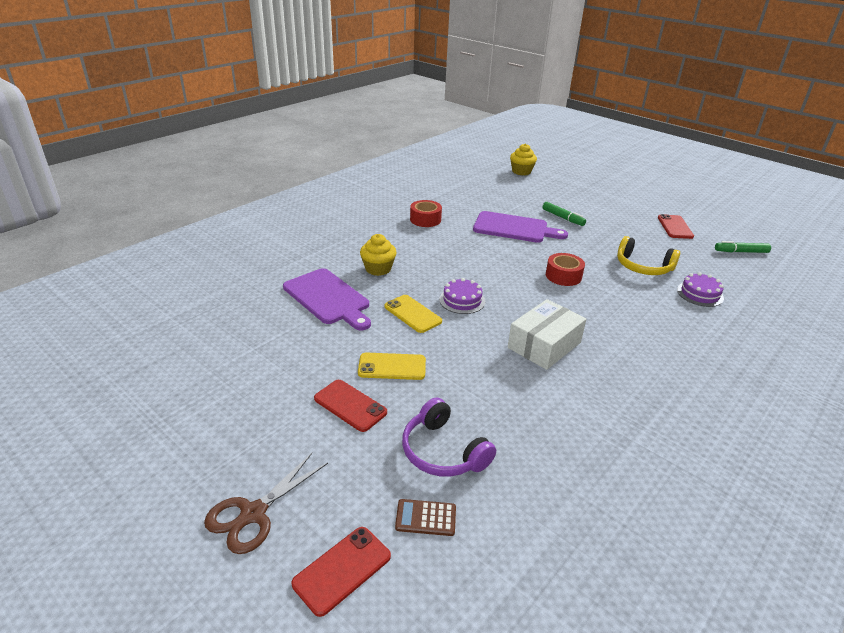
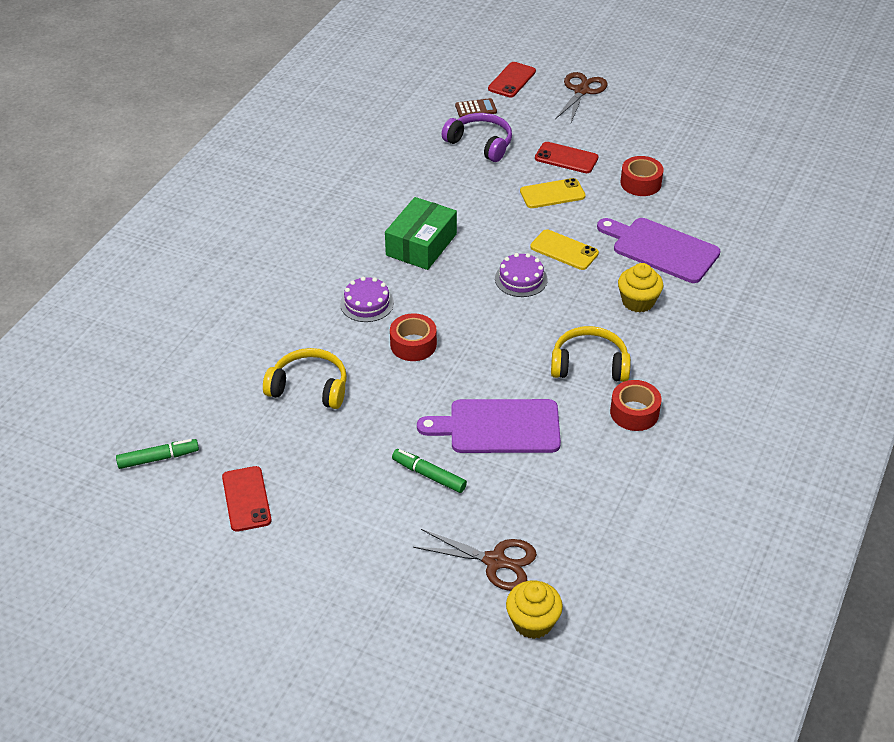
camera: 165 degrees right, 10 degrees up
(294, 358) = (640, 183): none -> red tape
(439, 243) = (589, 364): none -> yellow headphones
(533, 188) = (495, 561): none -> brown scissors
(544, 345) = (421, 245): white box -> green box
(700, 294) = (244, 354): purple cake -> purple cake (367, 303)

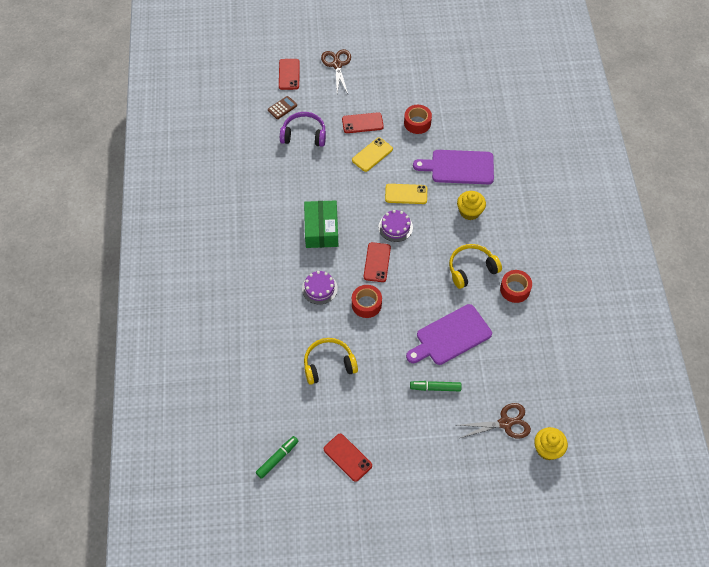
camera: 30 degrees left, 15 degrees up
(465, 306) = (377, 262): none -> red phone

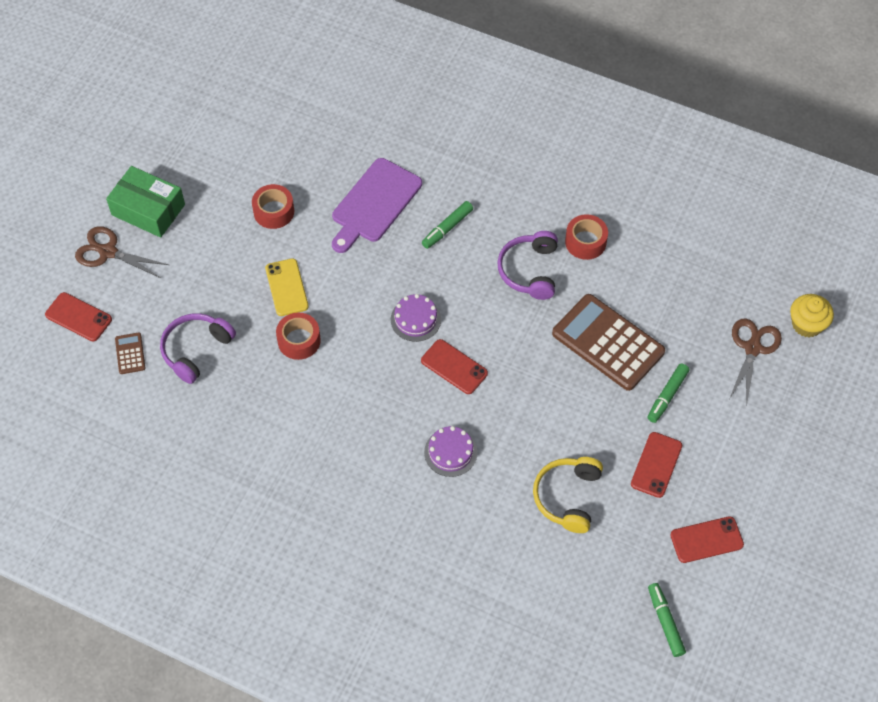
camera: 60 degrees left, 0 degrees up
(321, 229) = (362, 405): green box -> green box (148, 210)
(362, 123) = (228, 272): red phone -> red phone (656, 465)
(366, 304) = (507, 410): red tape -> red tape (299, 340)
(406, 194) = (374, 282): yellow phone -> none
(450, 336) = (608, 342): purple cutting board -> brown calculator
(469, 212) = (447, 228): yellow cupcake -> green marker
(471, 269) = (529, 271): yellow headphones -> purple headphones

